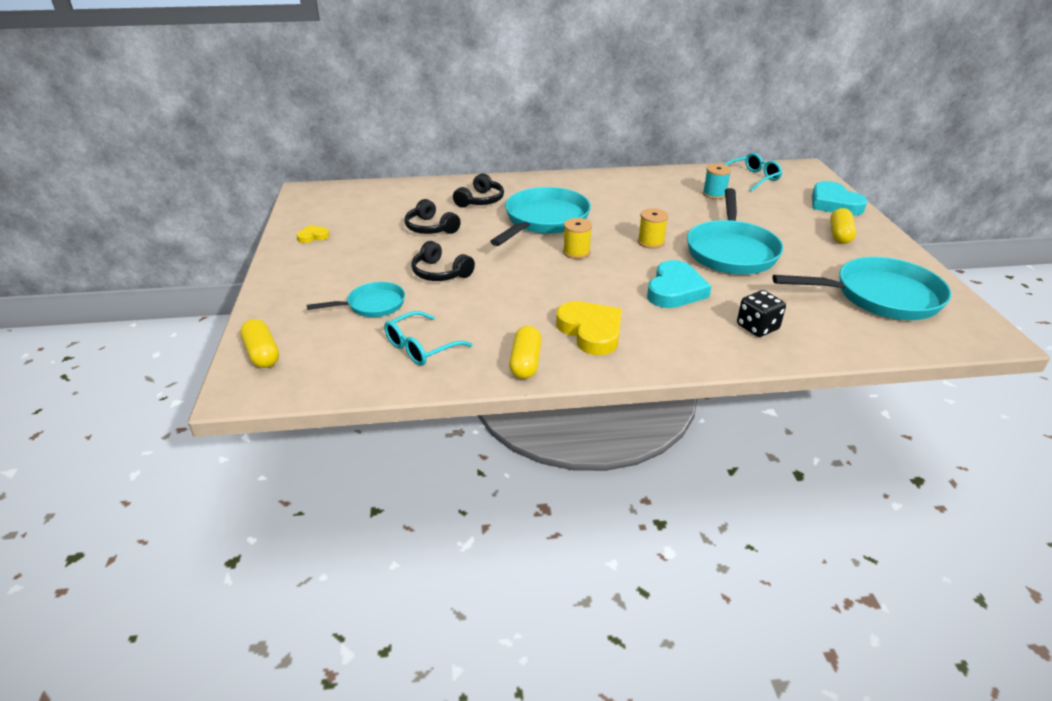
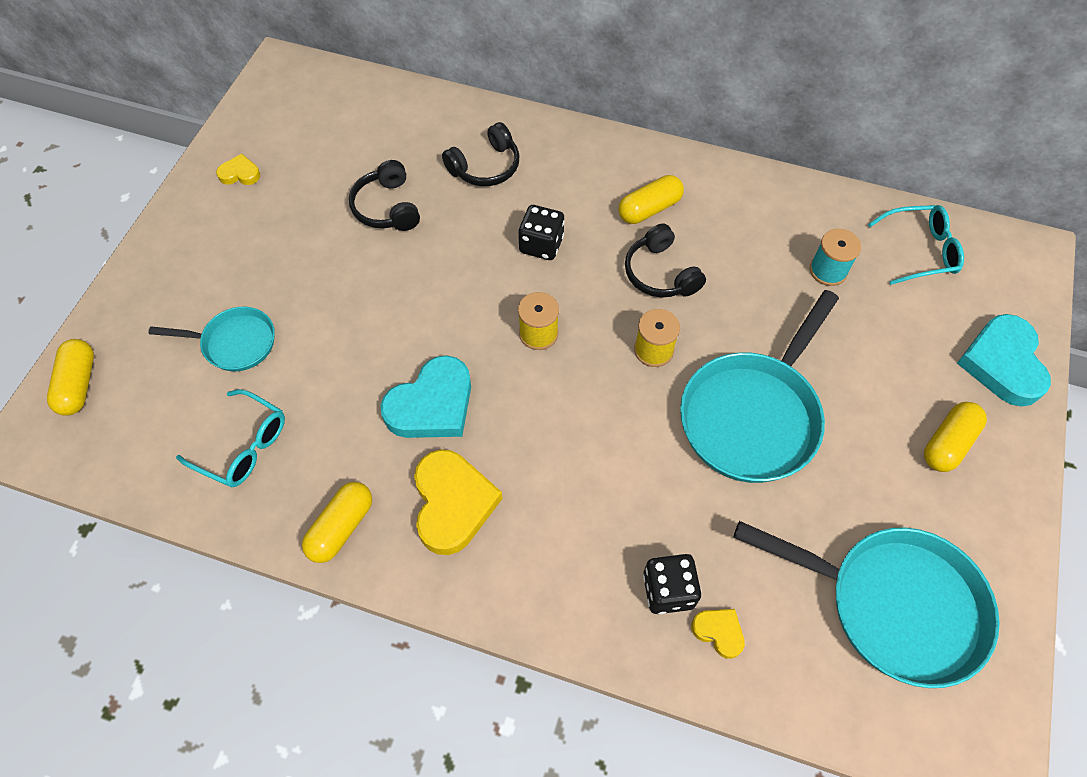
camera: 25 degrees right, 25 degrees up
(420, 347) = (243, 446): turquoise glasses -> turquoise glasses turned 135 degrees counterclockwise
(440, 273) = (345, 310): black headphones -> black headphones (660, 273)
(544, 220) = (541, 245): turquoise pan -> black dice
(594, 195) = (649, 209): none -> yellow capsule
(675, 290) = (614, 467): turquoise heart -> turquoise heart (432, 405)
(803, 334) = (718, 632): none -> yellow heart

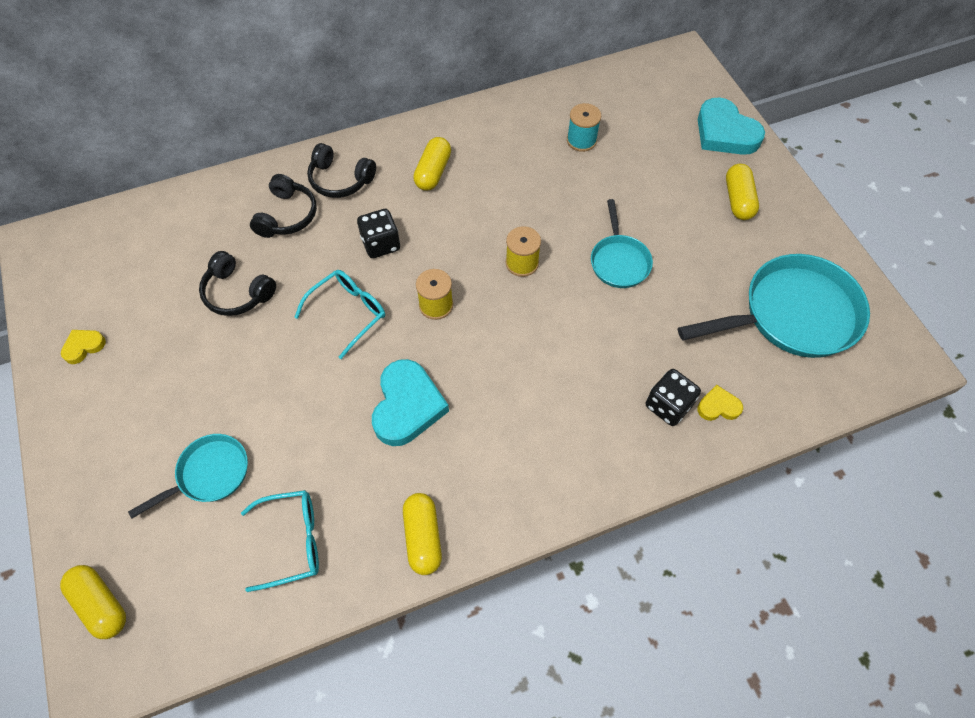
camera: 40 degrees left, 0 degrees up
(452, 503) = (485, 460): yellow heart -> none
(660, 273) = (480, 210): black headphones -> black headphones (340, 180)
(752, 415) = (619, 261): turquoise pan -> turquoise pan, size x0.55
(920, 250) = (623, 94): turquoise glasses -> turquoise glasses (348, 312)

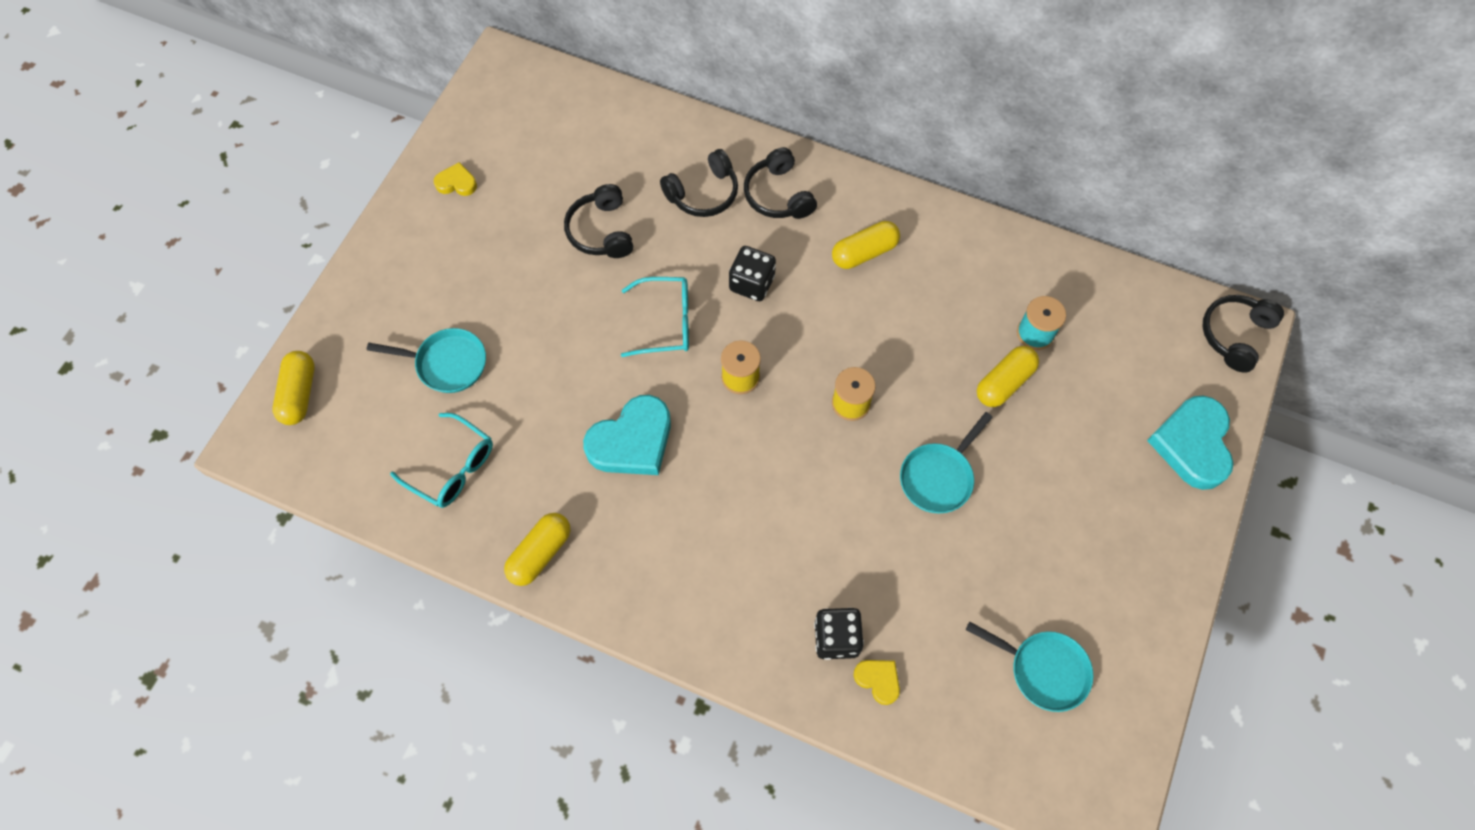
camera: 45 degrees right, 5 degrees up
(681, 63) = (1234, 335): none -> black headphones
(738, 200) = (1123, 520): yellow capsule -> yellow capsule (1004, 383)
(792, 315) = (1043, 670): turquoise pan -> turquoise pan, size x0.55

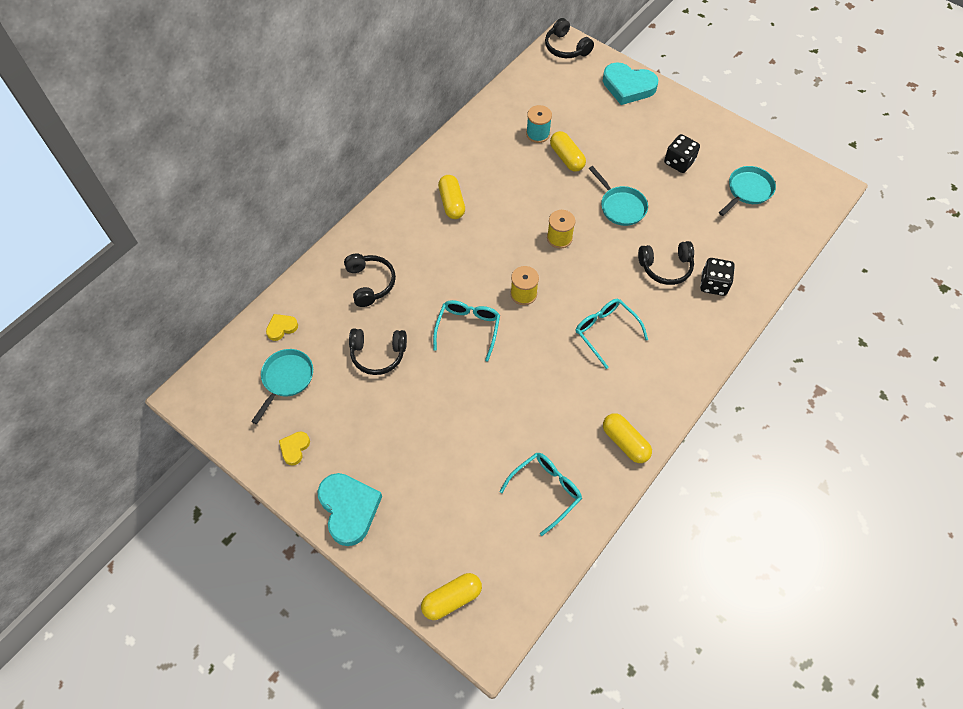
camera: 75 degrees left, 5 degrees down
(299, 394) = (452, 599): yellow capsule -> yellow capsule turned 45 degrees counterclockwise
(447, 363) = (457, 481): turquoise pan -> turquoise pan (286, 379)
(632, 441) = (554, 368): turquoise heart -> turquoise heart (349, 509)
(708, 496) = (605, 331): none -> turquoise glasses
(752, 283) = (454, 271): black dice -> black dice (679, 162)
(778, 195) = (389, 239): black headphones -> black headphones (666, 267)
(878, 680) = (742, 270): yellow heart -> yellow heart (281, 328)

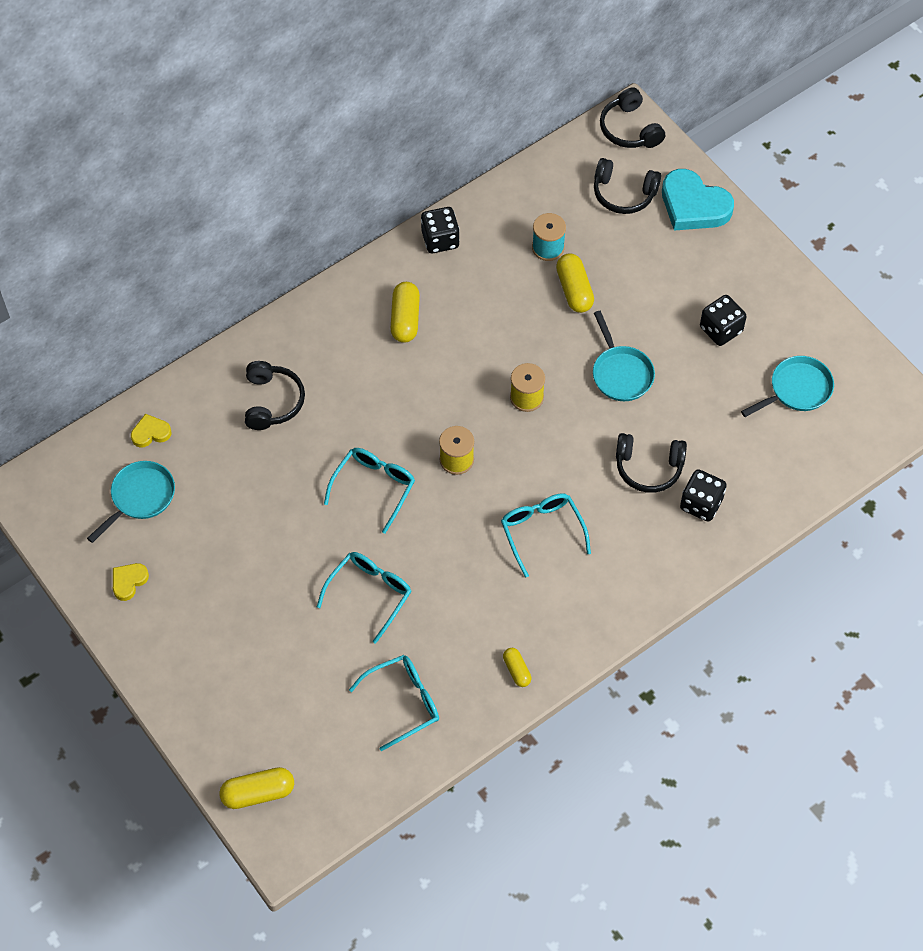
camera: 15 degrees right, 0 degrees up
(349, 509) = (172, 666): turquoise heart -> none
(378, 354) = (256, 493): black headphones -> black headphones (623, 193)
(459, 144) = (440, 240): none -> black dice
(491, 410) = (370, 593): none -> turquoise glasses
(625, 442) = (517, 670): yellow capsule -> yellow capsule, size x0.59

